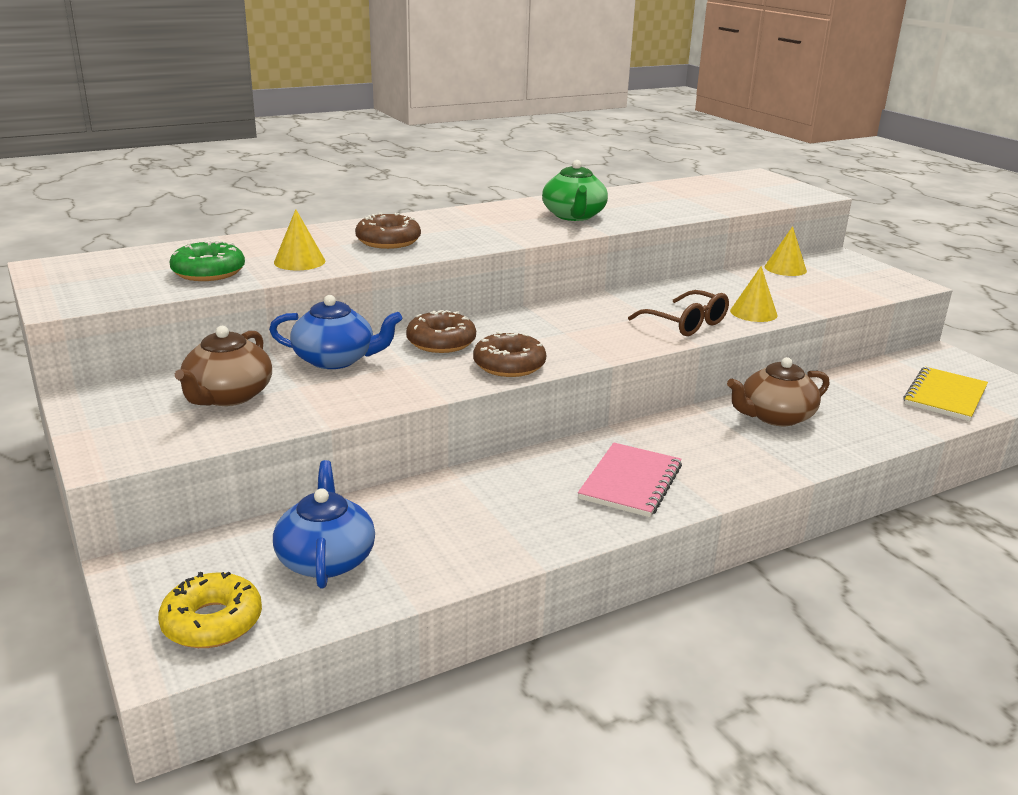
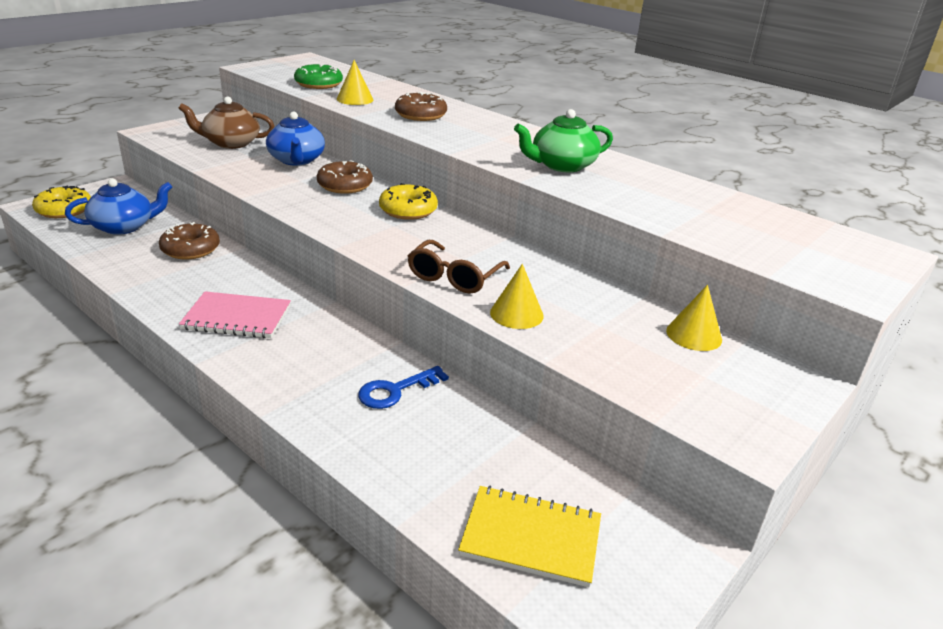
camera: 70 degrees right, 5 degrees up
(509, 365) = (313, 210): brown donut -> brown donut (190, 249)
(529, 321) = (408, 210): none -> yellow donut
(775, 416) = (395, 391): brown teapot -> blue key

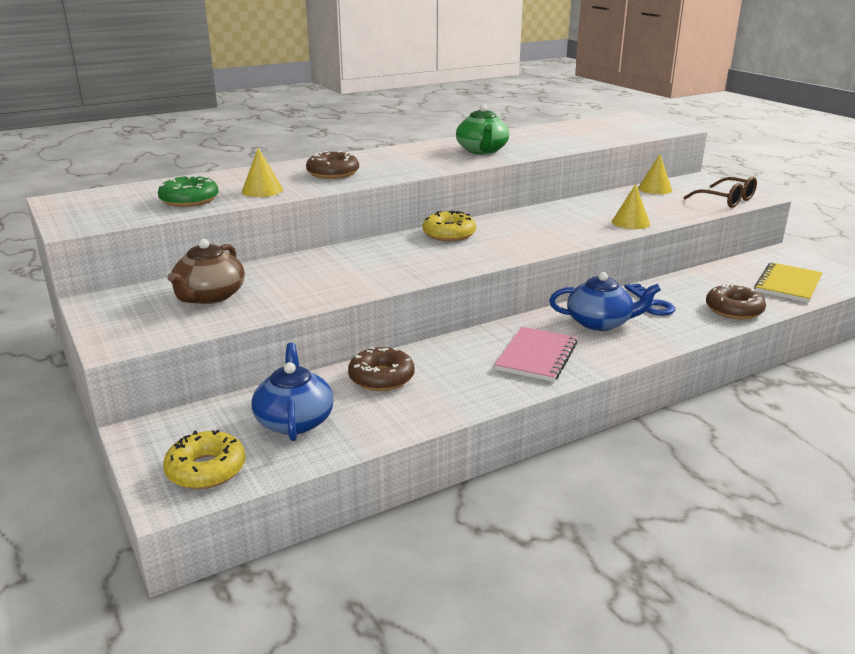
camera: 70 degrees left, 5 degrees down
(296, 160) = (295, 267): blue teapot -> blue teapot (600, 322)
(345, 185) = (379, 251): brown donut -> brown donut (734, 310)
(454, 277) = (576, 232): brown glasses -> brown glasses (726, 200)

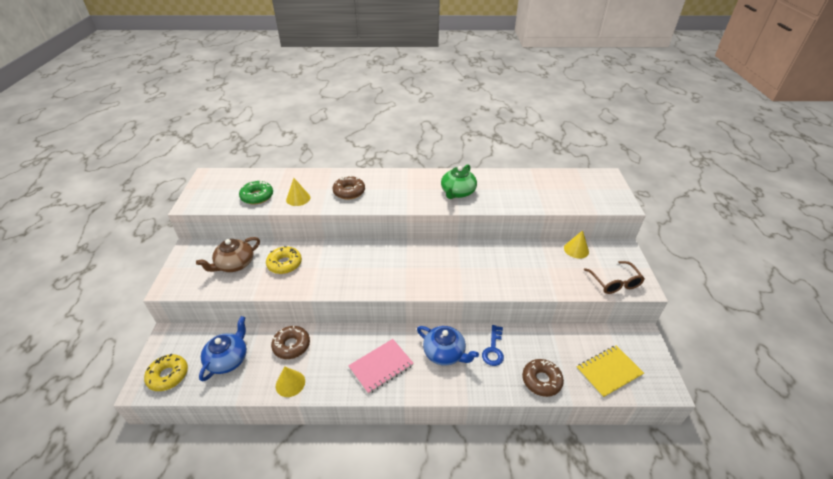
camera: 30 degrees right, 15 degrees up
(449, 234) = (397, 253): yellow donut -> yellow donut (284, 264)
(630, 222) = (518, 283): yellow cone -> yellow cone (290, 383)

